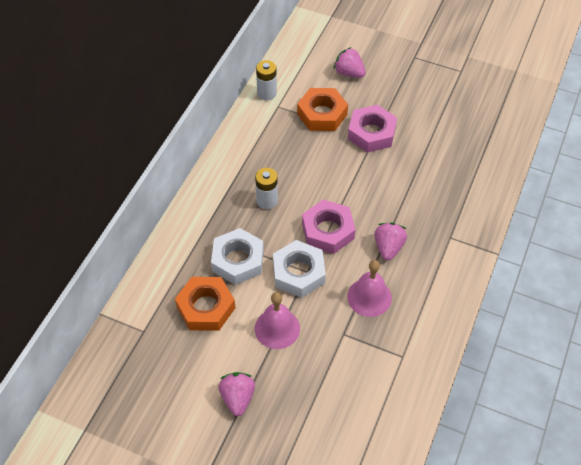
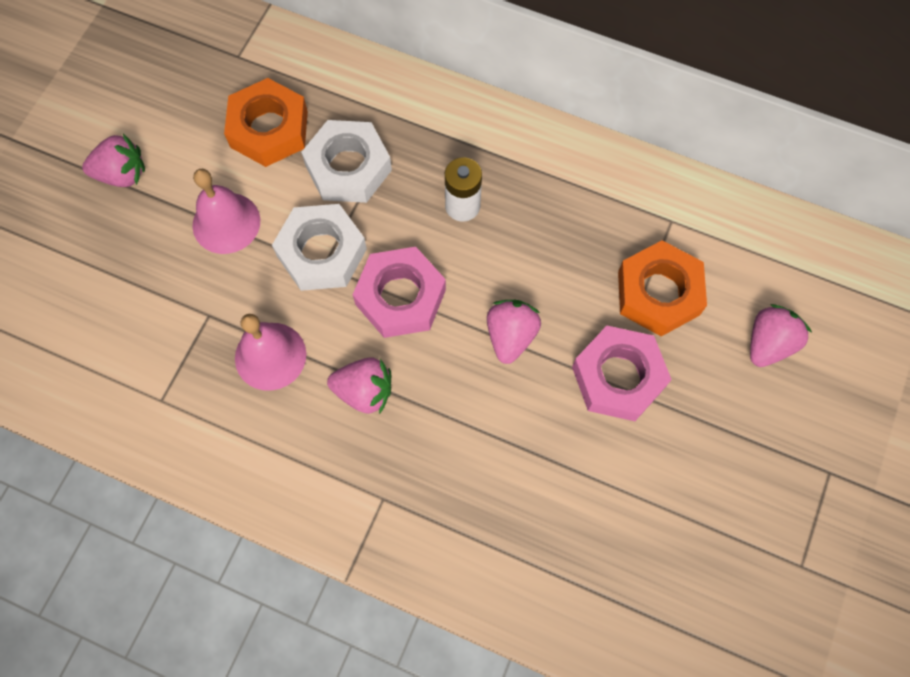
camera: 90 degrees right, 15 degrees up
(267, 93) = (701, 202): white battery -> none
(350, 178) = (510, 336): none -> pink strawberry

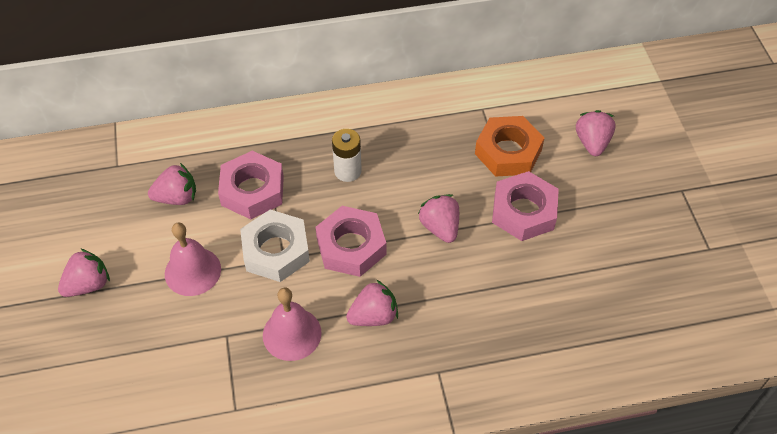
camera: 35 degrees left, 15 degrees down
(269, 129) = (177, 197): orange nut -> pink strawberry
(348, 167) = (252, 190): white nut -> pink nut

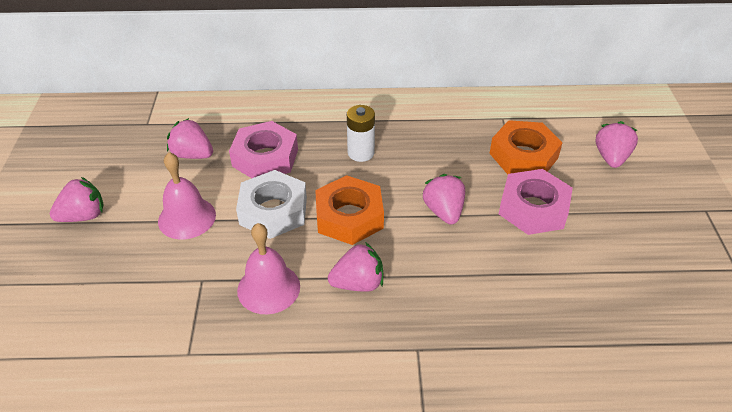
camera: 10 degrees right, 10 degrees down
(177, 197) = (192, 155): pink strawberry -> pink strawberry turned 150 degrees counterclockwise
(351, 246) = (349, 217): pink nut -> orange nut

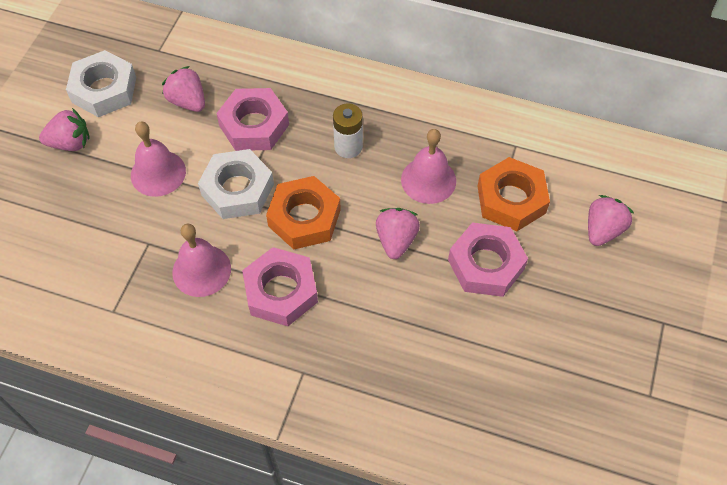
camera: 20 degrees right, 15 degrees up
(103, 165) = (104, 90): none -> white nut
(358, 283) = (281, 291): pink strawberry -> pink nut
(445, 159) = (428, 180): none -> pink bell

